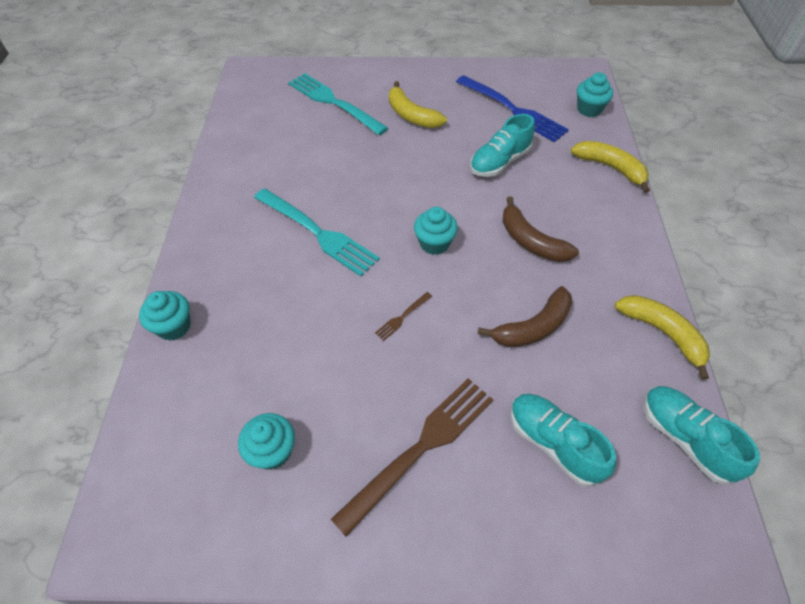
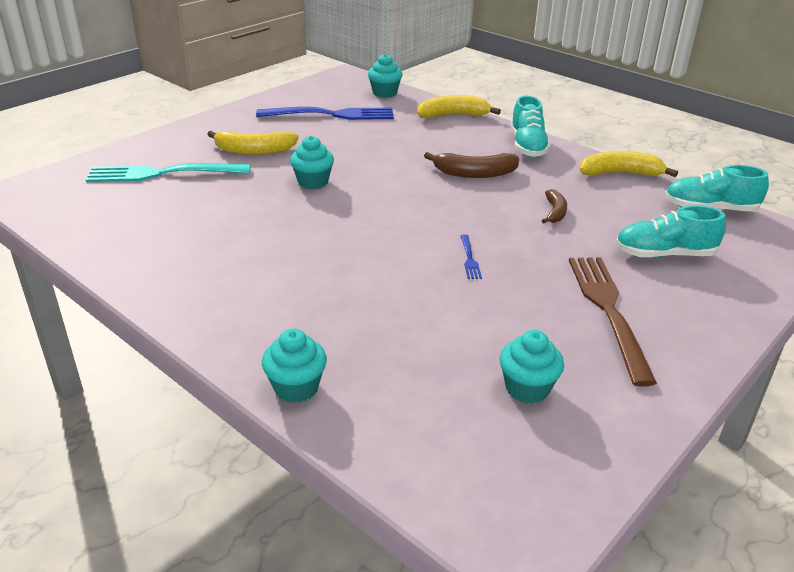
camera: 50 degrees left, 20 degrees down
(317, 233) = (311, 254): turquoise fork -> none
(402, 317) = (469, 258): brown fork -> blue fork
(434, 243) = (414, 209): turquoise cupcake -> turquoise cupcake (313, 182)
(500, 162) = (376, 145): turquoise shoe -> turquoise shoe (527, 146)
(533, 327) = (554, 212): brown banana -> brown banana, size x0.60

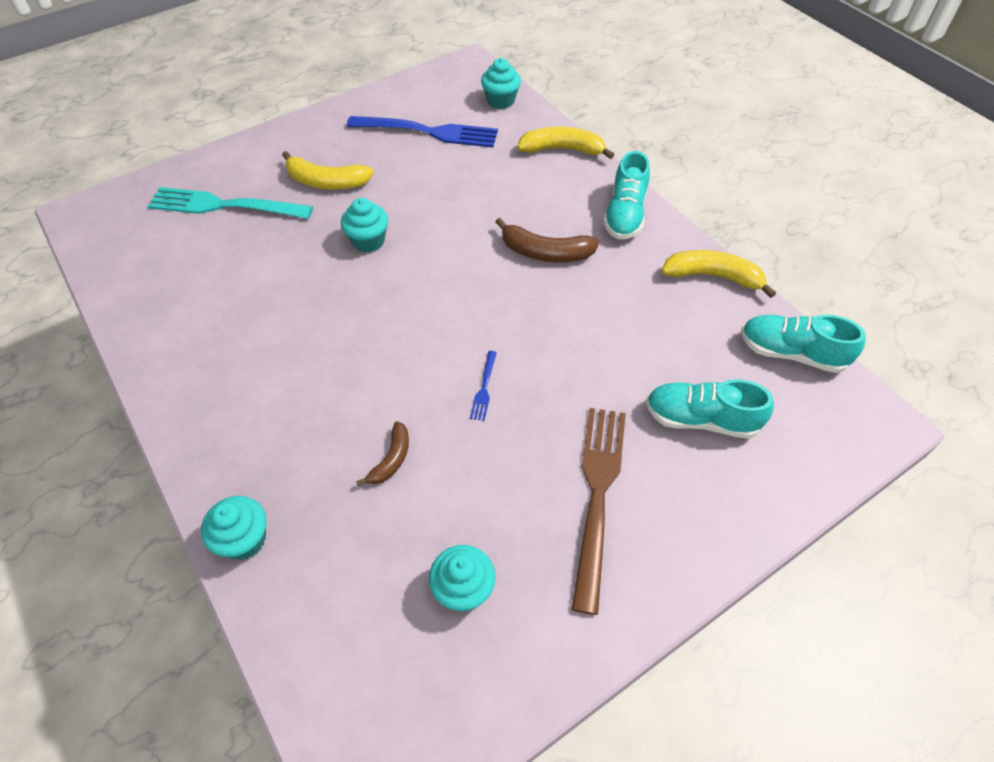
camera: 15 degrees right, 20 degrees up
(554, 212) = (608, 330): brown banana -> brown banana (391, 459)

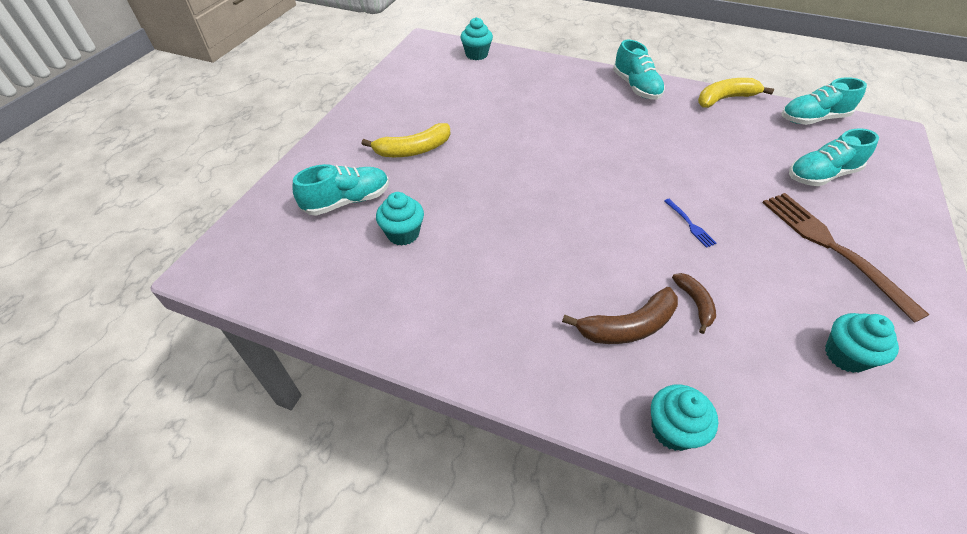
camera: 35 degrees left, 5 degrees down
(224, 206) = (347, 201): turquoise fork -> turquoise shoe
(368, 241) = (495, 173): turquoise cupcake -> turquoise cupcake (403, 234)
(428, 132) = (450, 90): blue fork -> none
(545, 252) = (619, 127): brown banana -> brown banana (627, 326)
(562, 150) = (552, 67): yellow banana -> none

